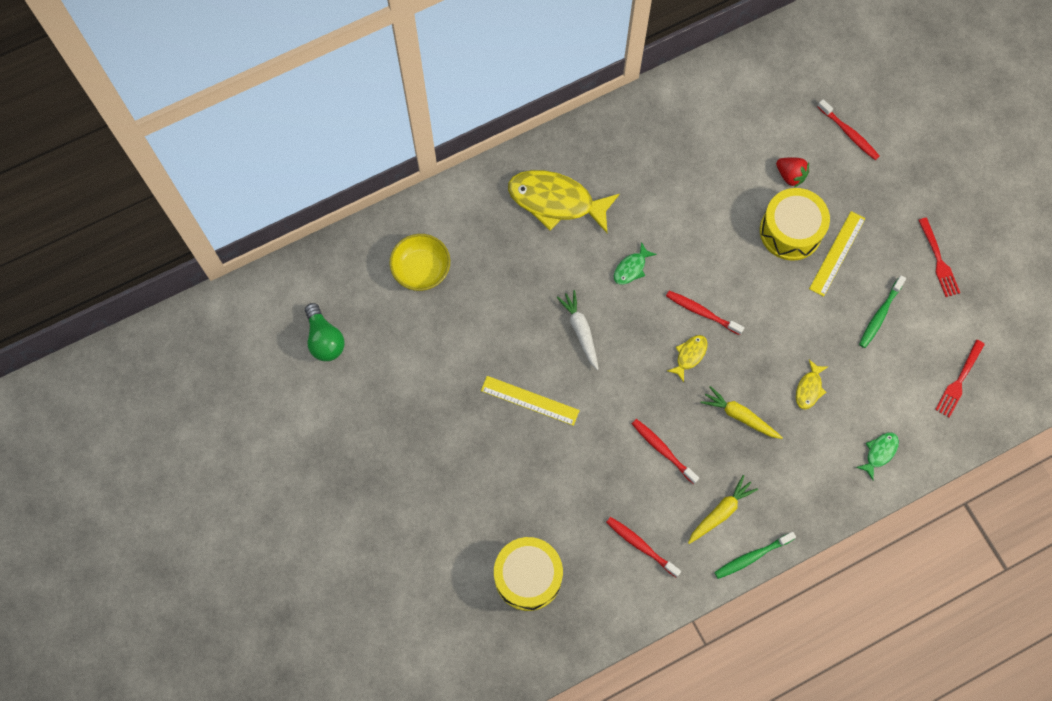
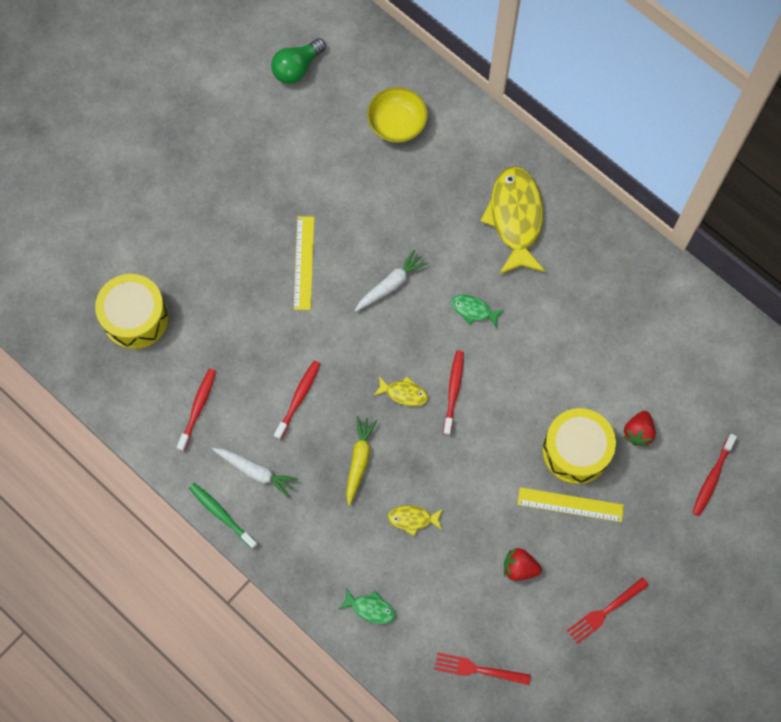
camera: 70 degrees right, 0 degrees up
(720, 512) = (255, 471): yellow carrot -> white carrot
(880, 315) = (519, 567): green toothbrush -> red strawberry

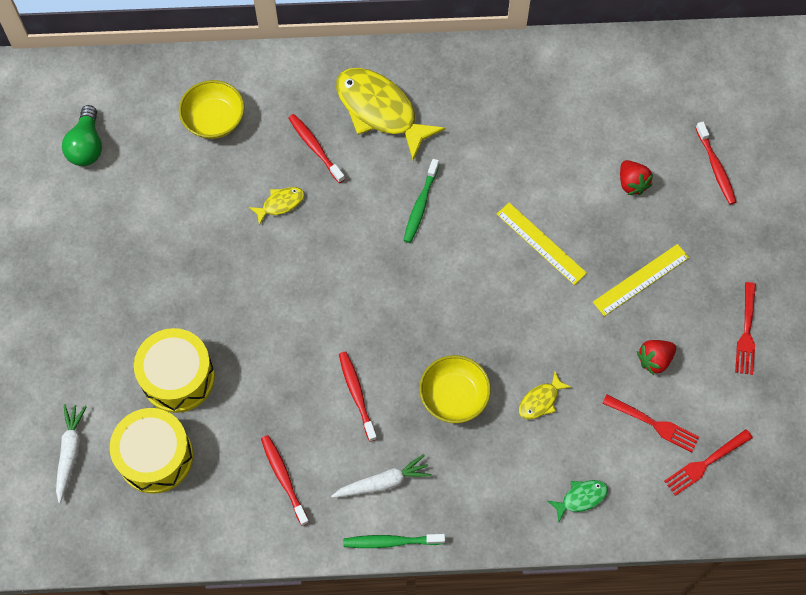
camera: 45 degrees left, 5 degrees down
(304, 262) = (251, 288): yellow ruler -> yellow ruler (541, 243)
(359, 460) = (454, 396): yellow carrot -> yellow bowl
(390, 285) = (337, 244): white carrot -> white carrot (70, 453)
(404, 393) = (434, 314): yellow fish -> yellow fish (280, 204)
(453, 391) = (469, 278): red toothbrush -> red toothbrush (315, 148)
(472, 609) = (654, 424): none -> red fork
(473, 310) = (420, 205): green fish -> green toothbrush
(576, 451) = (603, 237): yellow drum -> yellow drum (178, 377)

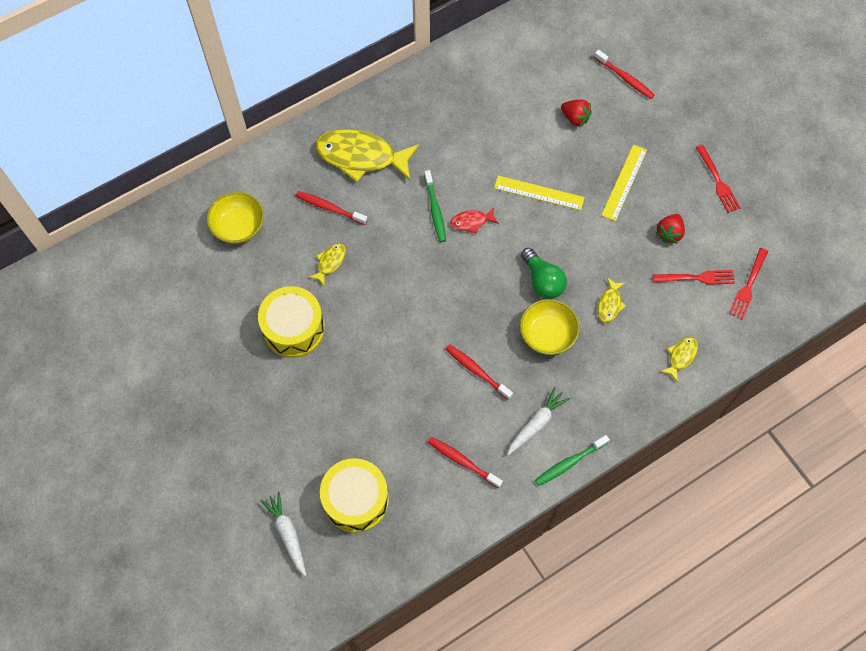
camera: 30 degrees left, 0 degrees up
(87, 146) = (149, 296): green light bulb -> green light bulb (542, 281)
(178, 377) = (335, 432): yellow drum -> yellow drum (293, 329)
(450, 237) = (471, 222): none -> red fish
(581, 498) = (681, 356): green fish -> yellow fish

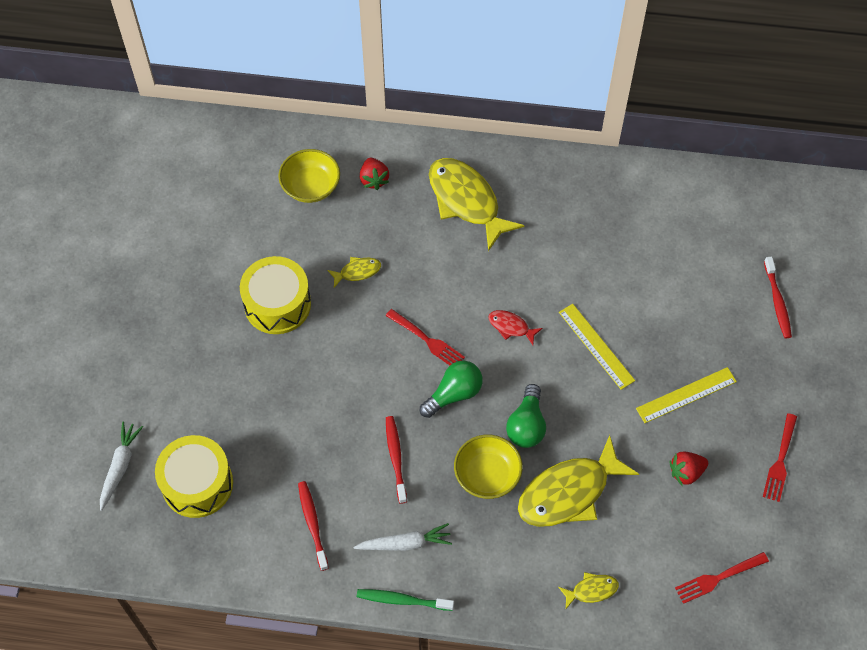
camera: 40 degrees right, 5 degrees down
(329, 208) = (399, 225): red toothbrush -> none
(435, 210) = (488, 293): green toothbrush -> none
(475, 297) = (454, 394): none -> green light bulb
(575, 118) = (693, 304): red strawberry -> red strawberry (374, 179)
(610, 304) = (569, 492): yellow fish -> yellow fish, size x2.20
(697, 278) = (674, 532): red fork -> red fork (427, 340)

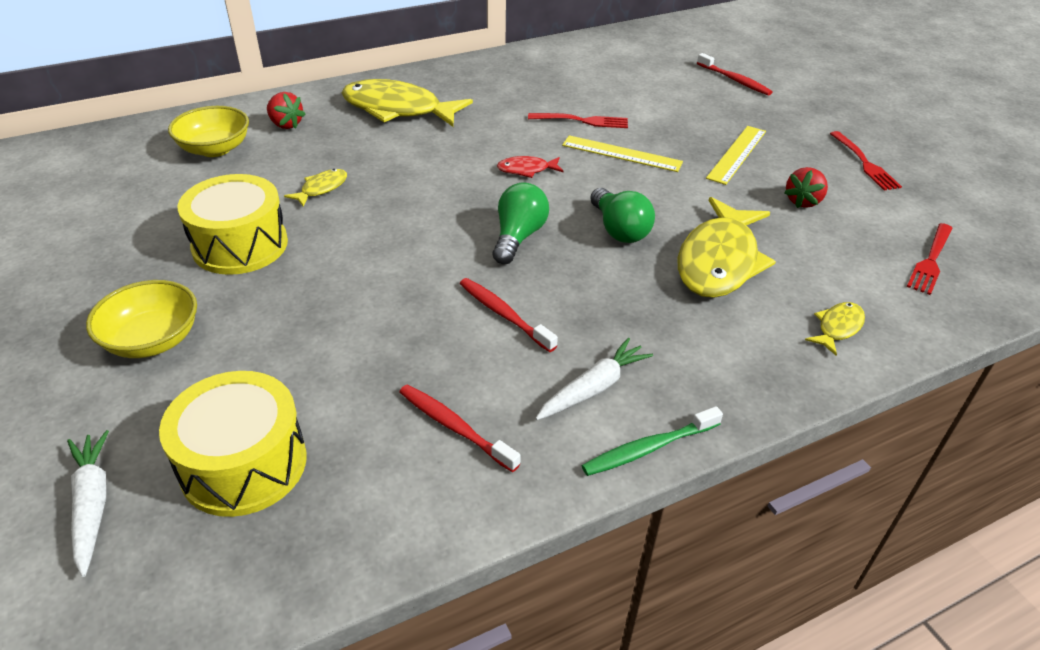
camera: 35 degrees left, 20 degrees down
(427, 340) = (448, 209): red fork -> red fork (582, 121)
(487, 475) = (621, 284): yellow bowl -> yellow bowl (153, 340)

